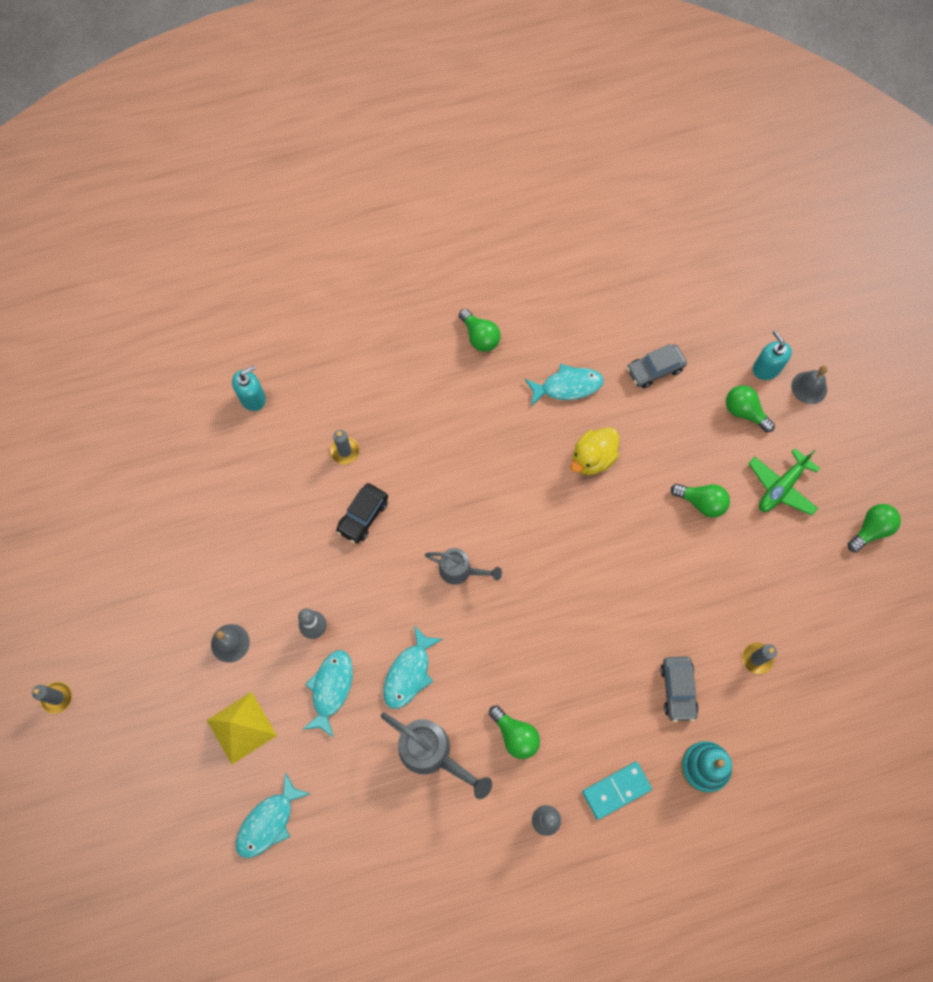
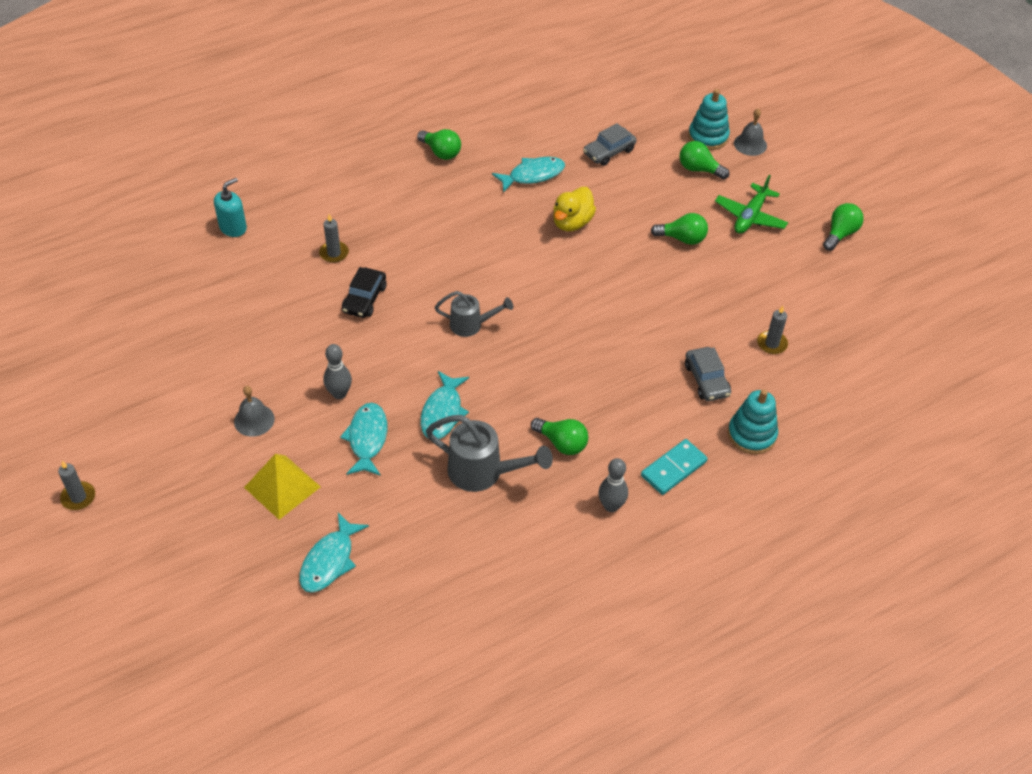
camera: 15 degrees left, 20 degrees down
(766, 368) = (708, 137): turquoise soap dispenser -> turquoise stacking toy

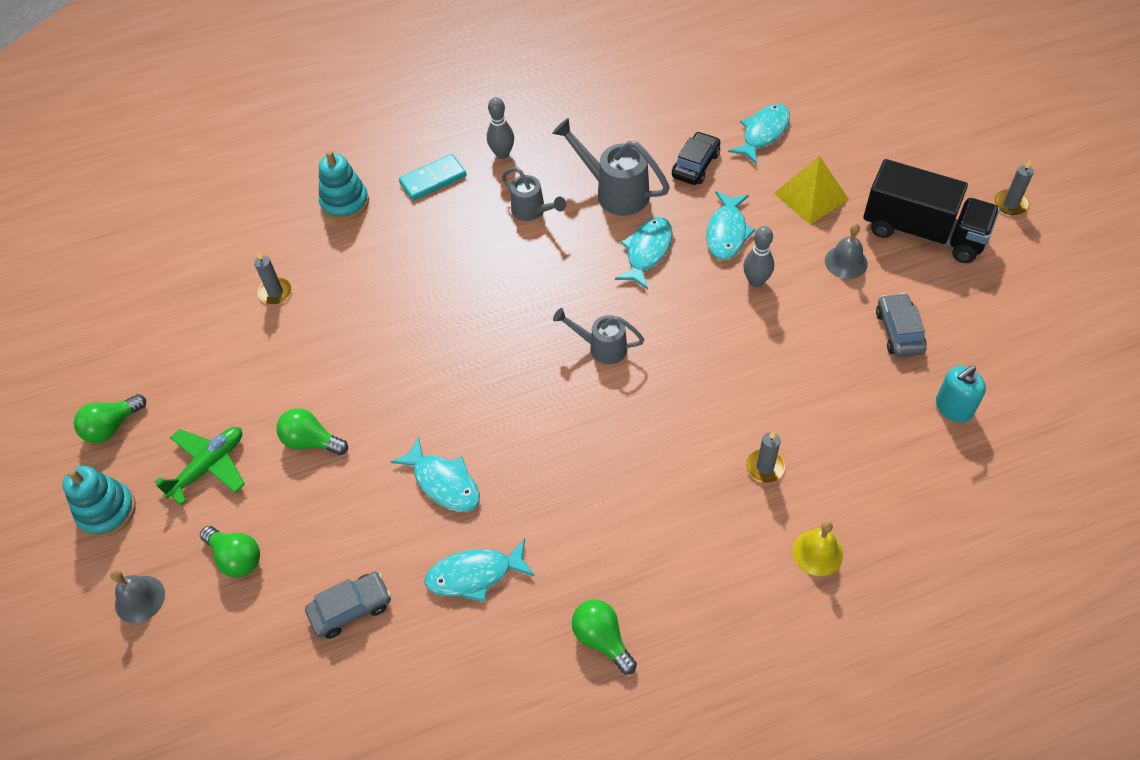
camera: 165 degrees left, 5 degrees up
(174, 458) = (923, 232): none -> black truck
(233, 228) = (906, 525): turquoise soap dispenser -> turquoise soap dispenser (953, 408)
(298, 207) = (817, 552): none -> yellow bell
(364, 299) = (726, 395): black car -> black car (695, 165)
(562, 443) = (532, 211): green light bulb -> grey watering can
(572, 222) = (443, 482): yellow duck -> turquoise fish
(706, 380) = (364, 260): grey car -> grey car (899, 331)
(708, 137) = (193, 622): turquoise stacking toy -> turquoise stacking toy (107, 511)

